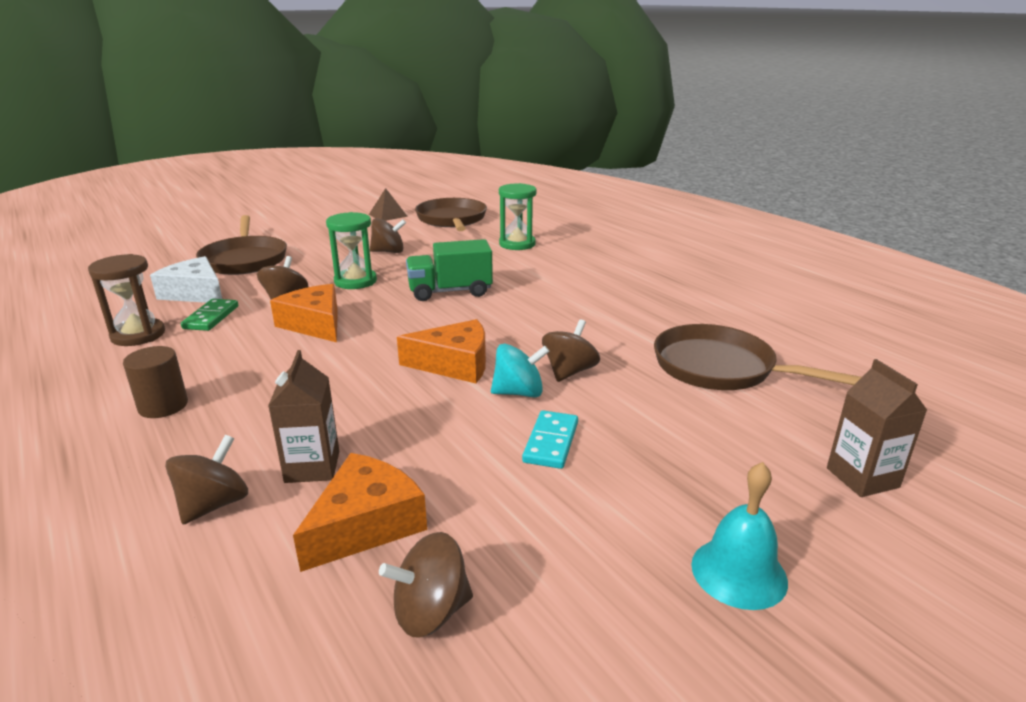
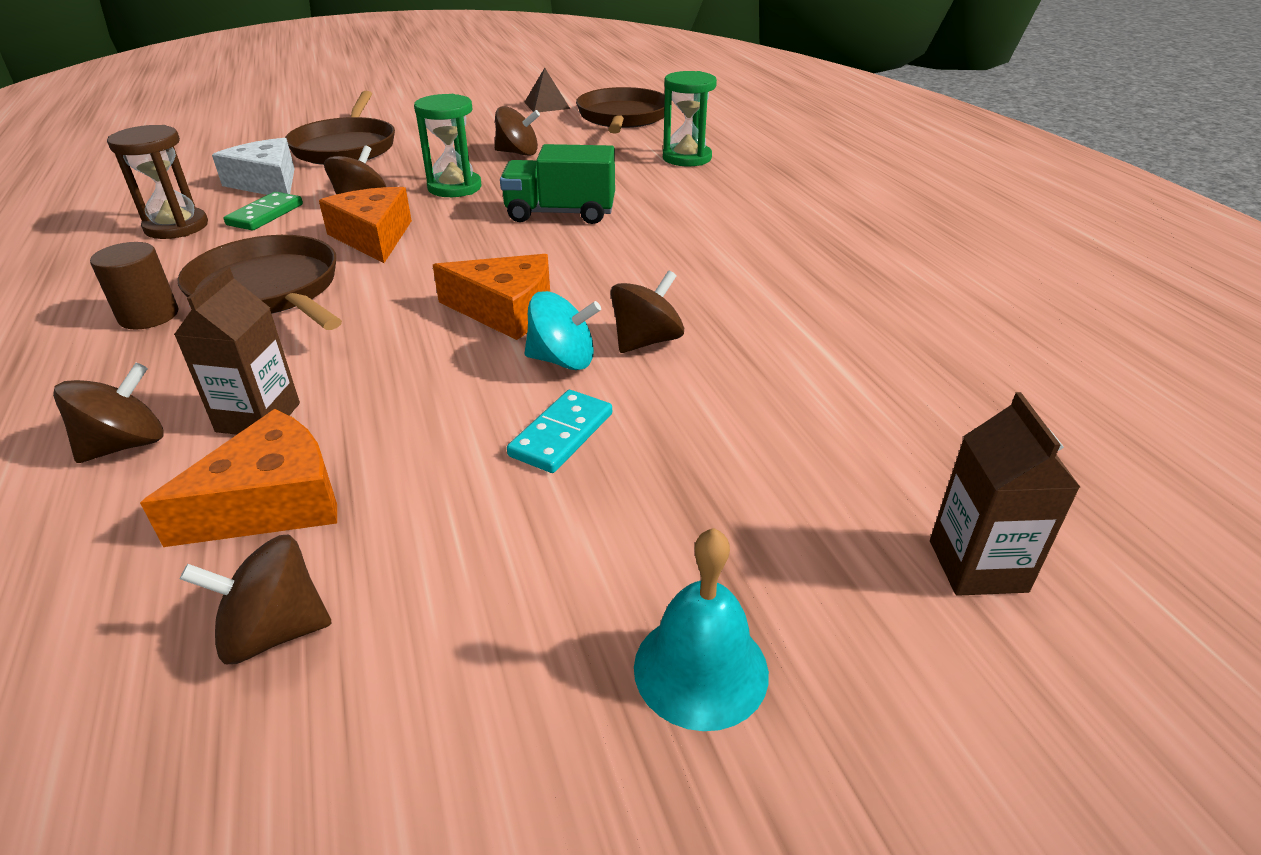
camera: 15 degrees right, 10 degrees up
(719, 368) = (860, 365): brown pan -> brown pan (269, 290)

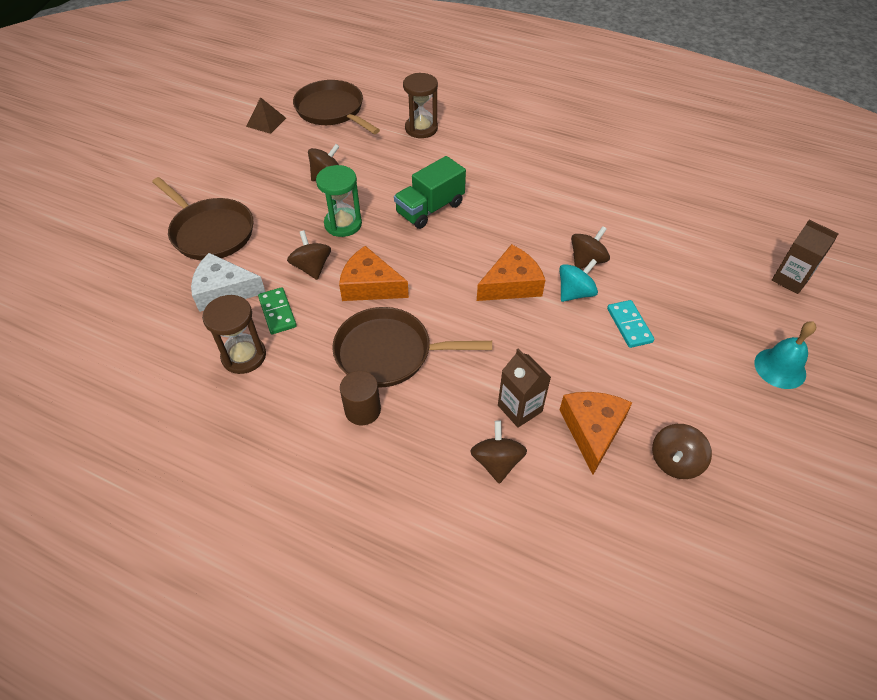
camera: 45 degrees left, 15 degrees up
(646, 341) = (587, 261): brown spinning top -> brown spinning top turned 45 degrees clockwise
(687, 158) = (421, 128): green hourglass -> brown hourglass

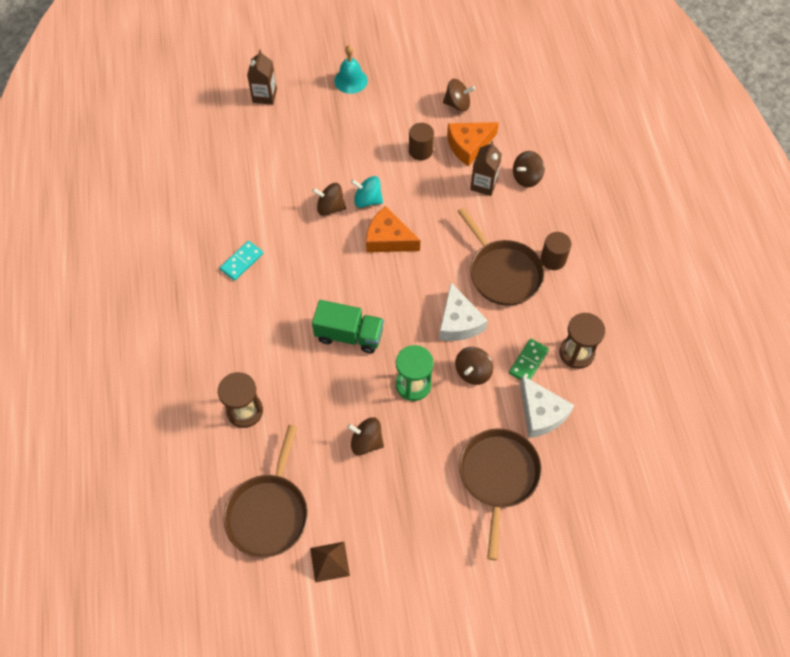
camera: 125 degrees left, 10 degrees up
(370, 285) = (458, 322): orange cheese -> white cheese
(616, 375) = (420, 151): none -> brown cylinder
(629, 325) = (374, 160): turquoise domino -> turquoise domino (242, 262)

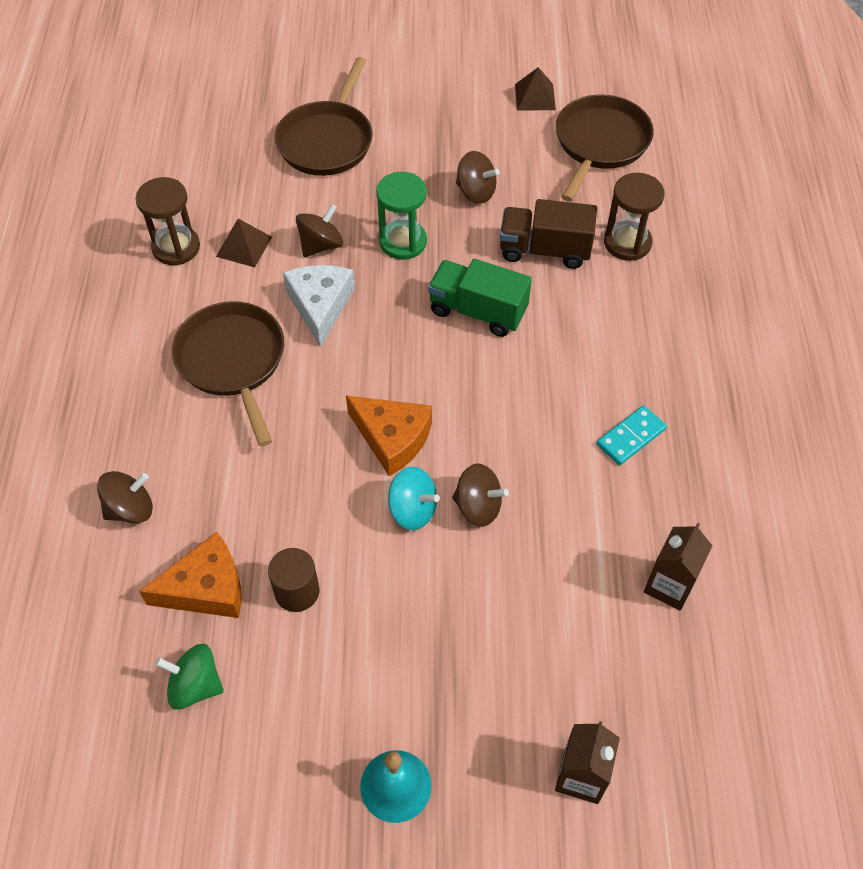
camera: 170 degrees left, 5 degrees down
(307, 394) = (544, 250): none -> brown truck
(457, 104) = (195, 685): brown spinning top -> green spinning top
(483, 184) = (208, 507): brown carton -> brown carton (669, 585)
(528, 362) = (244, 246): green domino -> brown pyramid
(541, 413) = (252, 191): white cheese -> none
(553, 259) = (150, 370): brown cylinder -> none

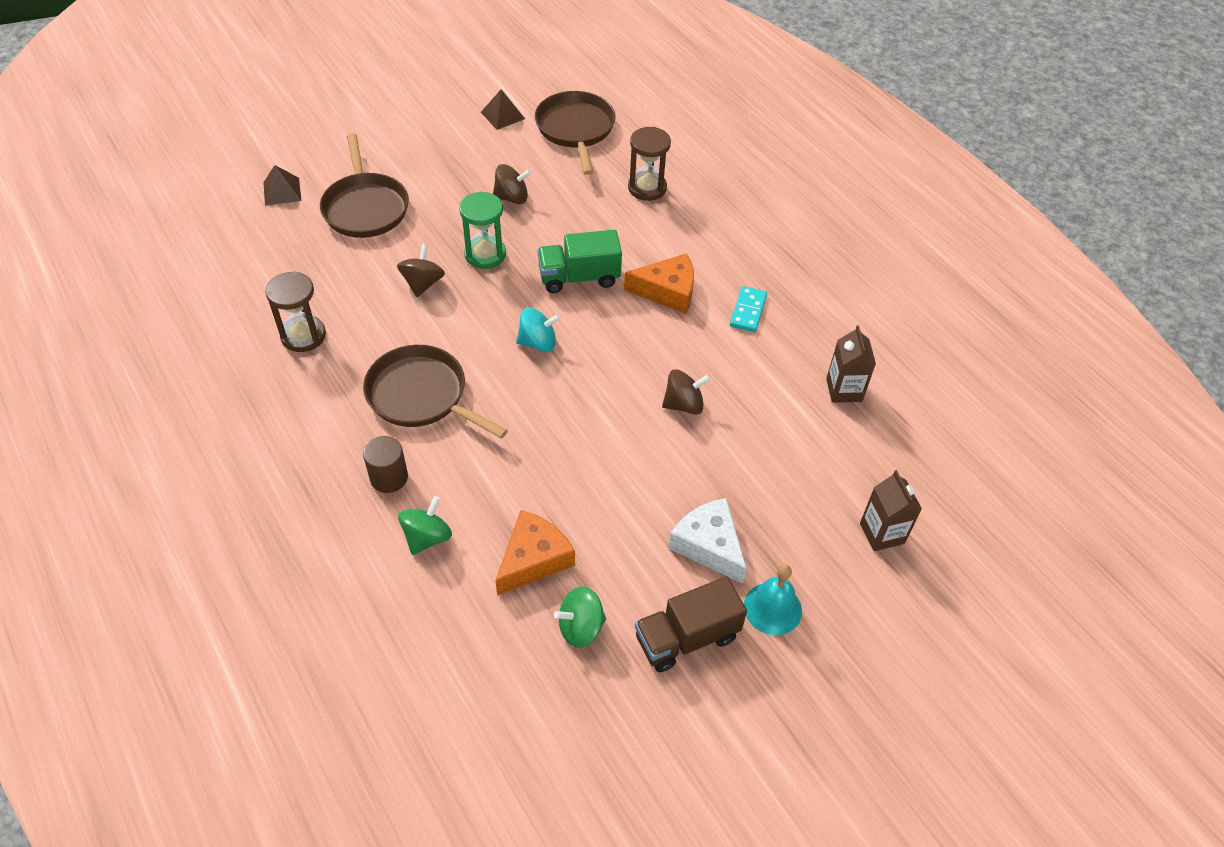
camera: 35 degrees left, 5 degrees down
(130, 509) = (427, 537): brown spinning top -> green spinning top
(244, 246) = (361, 311): brown pyramid -> brown pyramid (282, 191)
(297, 591) = (602, 525): brown cylinder -> brown cylinder (389, 477)
(320, 306) = (458, 326): white cheese -> white cheese (709, 545)
(392, 438) = (587, 390): orange cheese -> orange cheese (667, 291)
(412, 510) = (640, 429): turquoise spinning top -> turquoise spinning top (538, 343)
(544, 250) = (593, 216): brown truck -> brown truck (686, 638)

